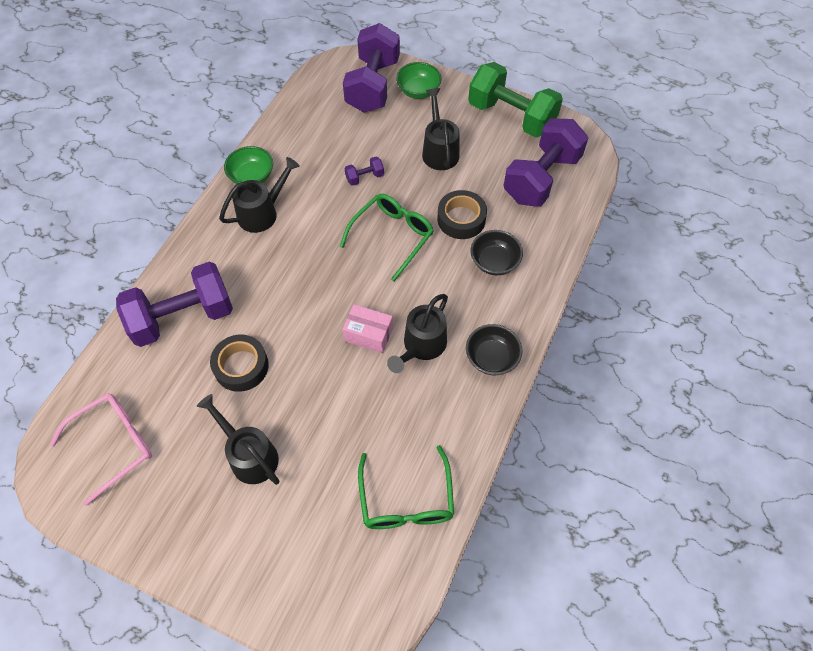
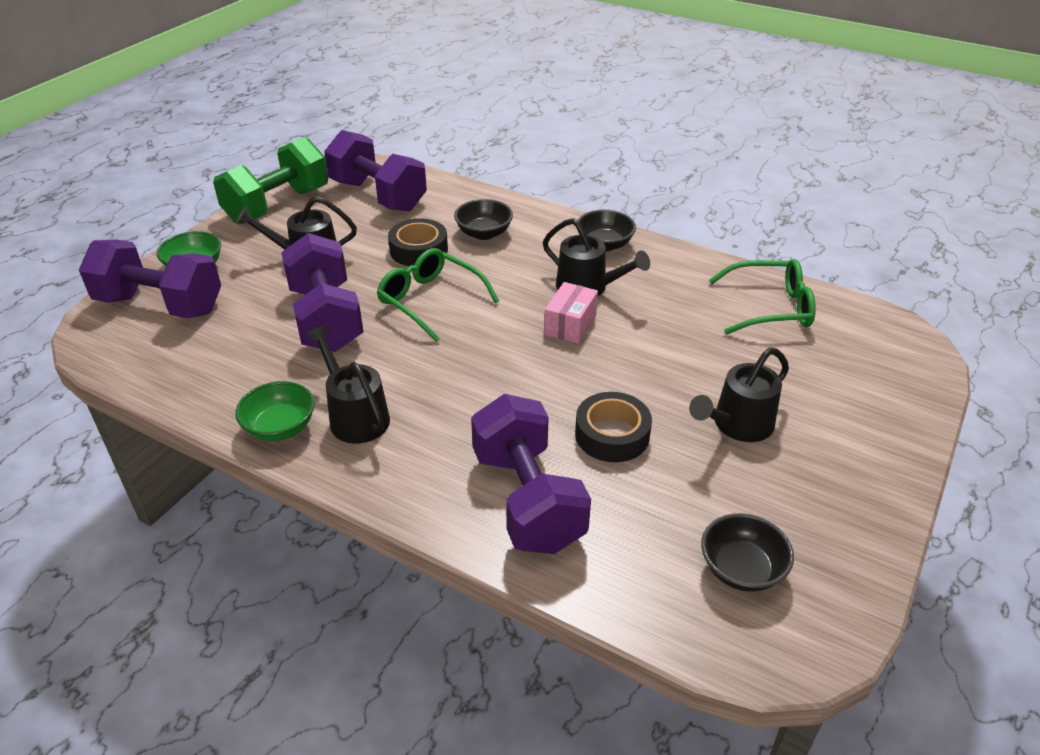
camera: 85 degrees left, 20 degrees down
(114, 445) = (741, 569): pink glasses -> black bowl
(365, 177) = (326, 318): purple dumbbell -> purple dumbbell, size x2.45

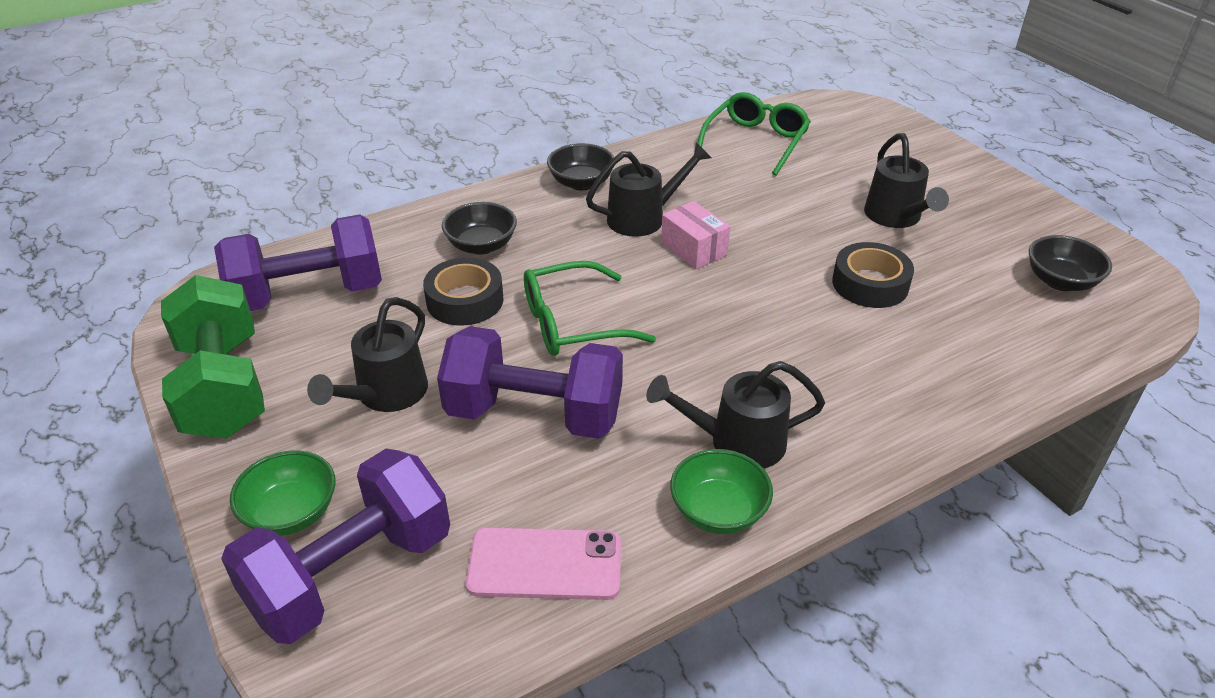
camera: 60 degrees left, 0 degrees up
(198, 370) = (545, 564): none -> pink phone
(527, 500) = (931, 363): purple dumbbell -> none

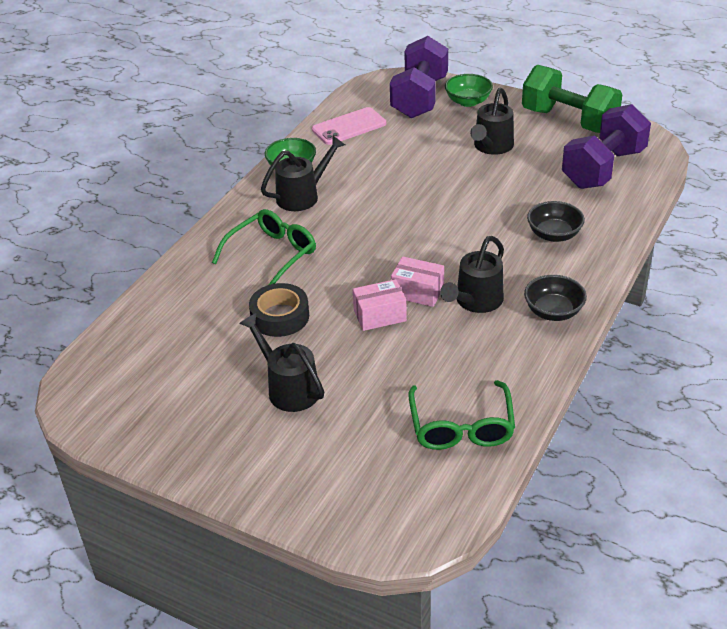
camera: 150 degrees right, 0 degrees up
(385, 395) = (491, 147): black watering can -> black watering can turned 150 degrees counterclockwise
(465, 300) = (516, 201): black tape -> none
(534, 414) = (412, 168): purple dumbbell -> none
(572, 323) = (442, 214): green glasses -> green glasses (272, 255)
(755, 243) = (380, 315): none -> pink box
(1060, 281) = (143, 378): black bowl -> none

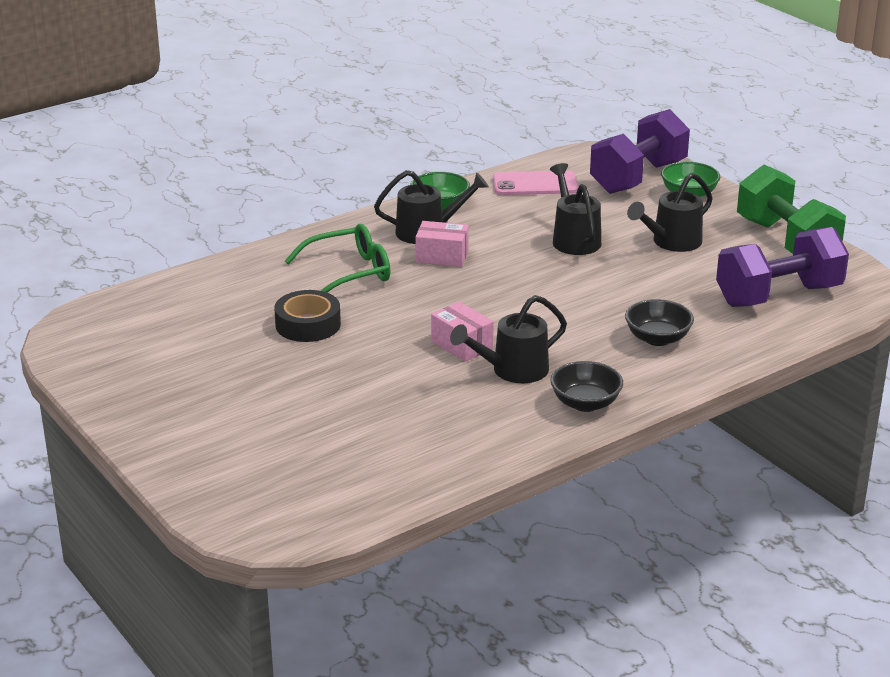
camera: 25 degrees right, 10 degrees down
(288, 388) = (261, 382): black watering can -> black watering can (573, 239)
(380, 315) = (404, 353): pink box -> pink box (442, 256)
(461, 426) = (393, 465): green glasses -> none

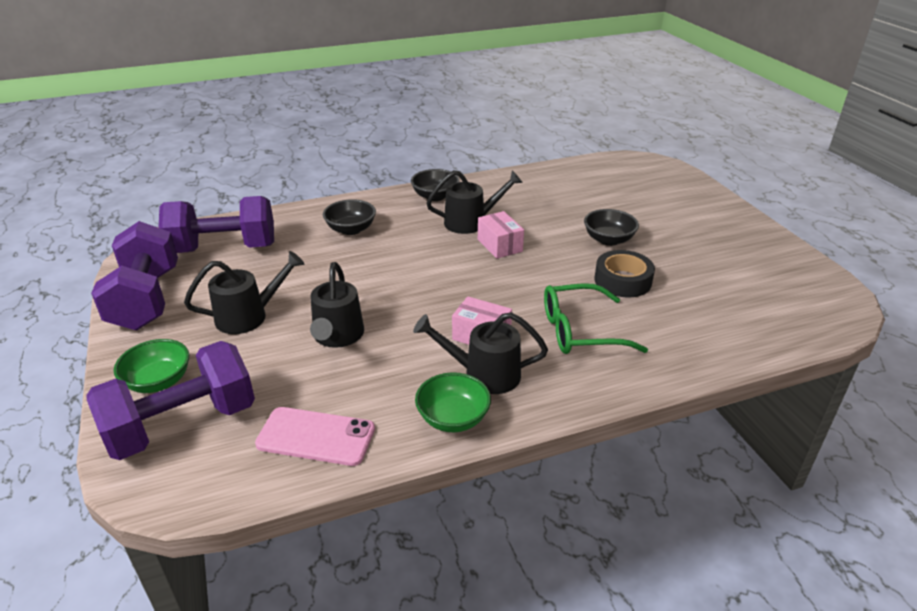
camera: 165 degrees left, 5 degrees up
(327, 372) = (608, 240): none -> black bowl
(786, 241) = (146, 299): green dumbbell -> purple dumbbell

